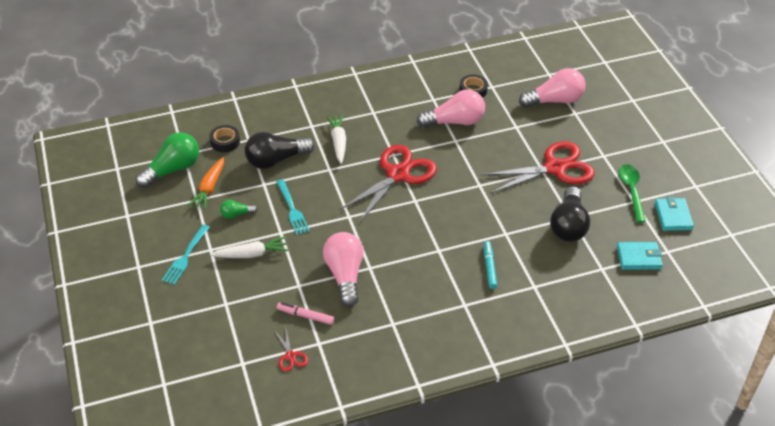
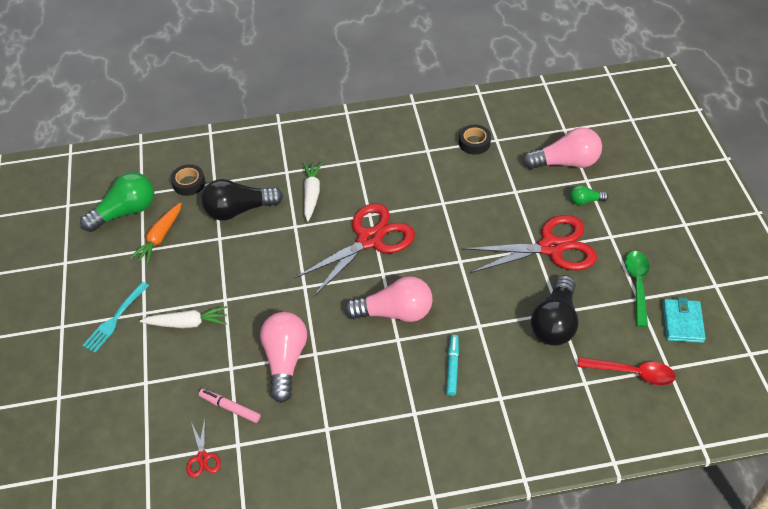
camera: 10 degrees right, 5 degrees up
(236, 214) = (181, 272): green light bulb -> green light bulb (585, 201)
(292, 209) = (243, 271): turquoise fork -> none
(455, 122) = (446, 180): pink light bulb -> pink light bulb (395, 312)
(638, 258) = (632, 373): turquoise wallet -> red spoon

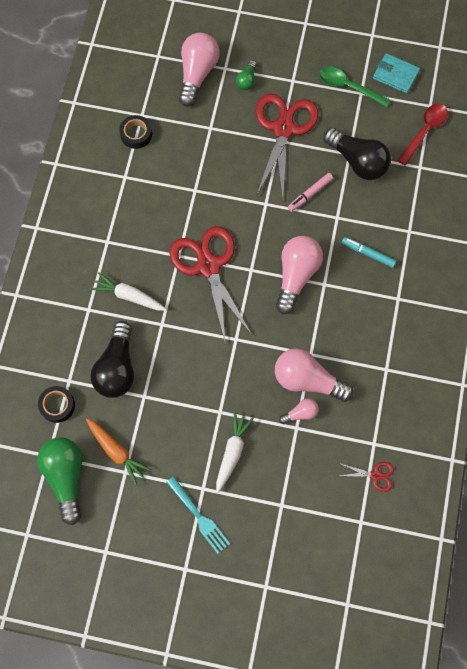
camera: 70 degrees left, 20 degrees up
(230, 408) = (336, 440): pink marker -> pink marker (310, 194)
(247, 366) = (300, 413): none -> pink light bulb

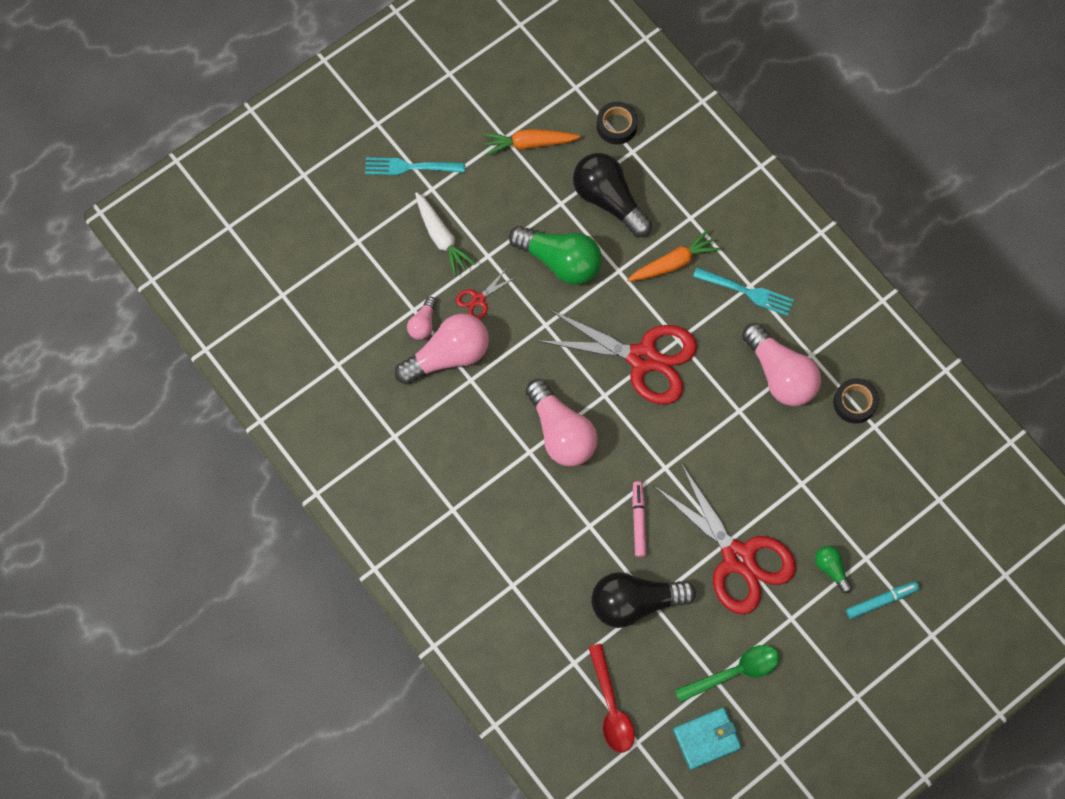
camera: 130 degrees right, 0 degrees up
(66, 477) = (543, 88): green light bulb -> green light bulb (560, 261)
(113, 240) = (746, 292): none -> turquoise fork
(129, 296) = (673, 262): white carrot -> orange carrot
(197, 74) = (881, 523): pink light bulb -> pink light bulb (780, 374)
(368, 254) = (524, 522): turquoise marker -> turquoise marker (881, 601)
(375, 475) = (309, 341): red scissors -> red scissors (478, 299)

